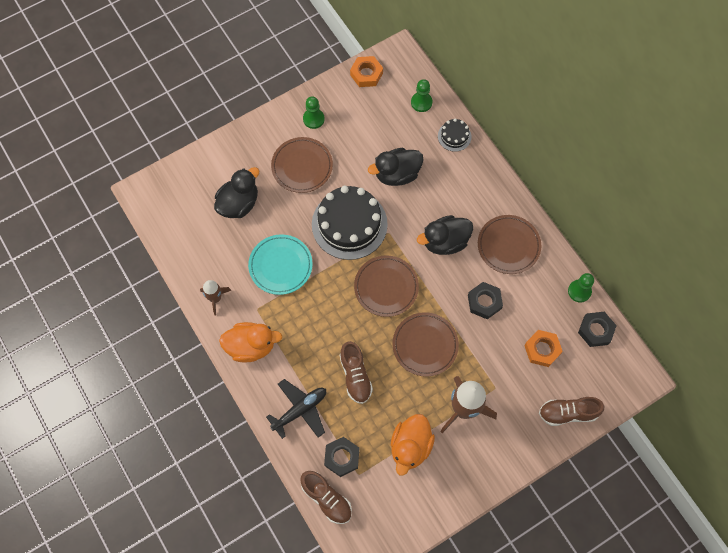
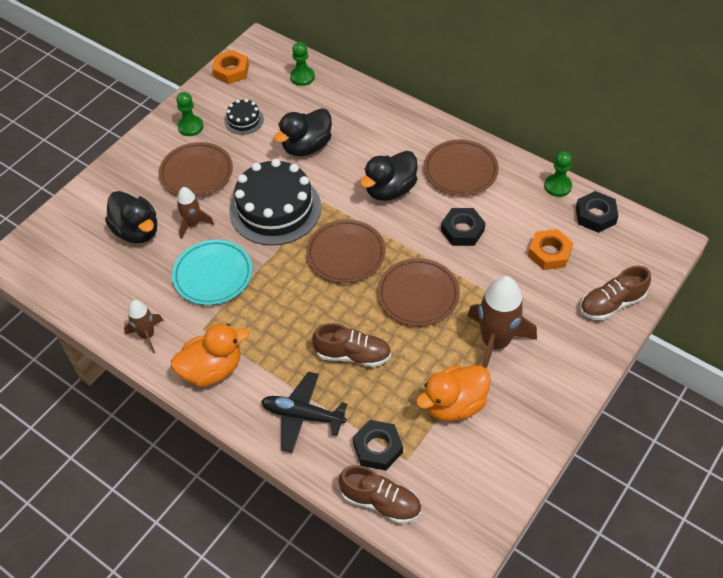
camera: 20 degrees left, 15 degrees down
(239, 204) = (137, 231): black duck -> black duck turned 120 degrees clockwise
(282, 214) = (193, 224): none -> brown rocket
(300, 410) = (303, 415): black plane -> black plane turned 105 degrees counterclockwise
(355, 376) = (353, 355): brown shoe -> brown shoe turned 45 degrees counterclockwise
(410, 446) = (454, 404): orange duck -> orange duck turned 60 degrees clockwise
(454, 136) = (352, 95): black cake -> black cake (244, 120)

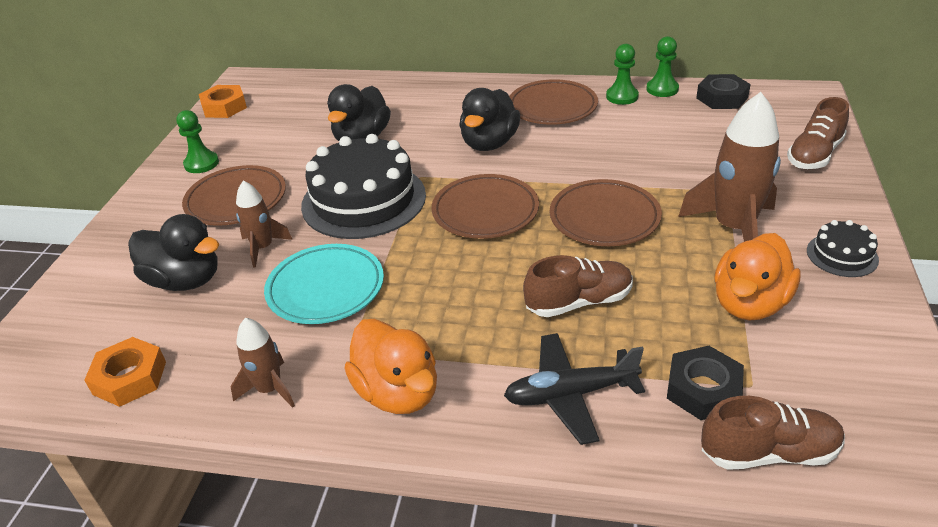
camera: 25 degrees left, 15 degrees down
(212, 369) = (398, 392): orange duck -> orange duck turned 105 degrees clockwise
(244, 120) = (267, 139): black cake -> black cake (842, 255)
(302, 77) = (314, 89): green pawn -> green pawn (622, 96)
(462, 230) = (600, 150): black nut -> none
(549, 253) = (709, 138): orange nut -> orange nut (130, 378)

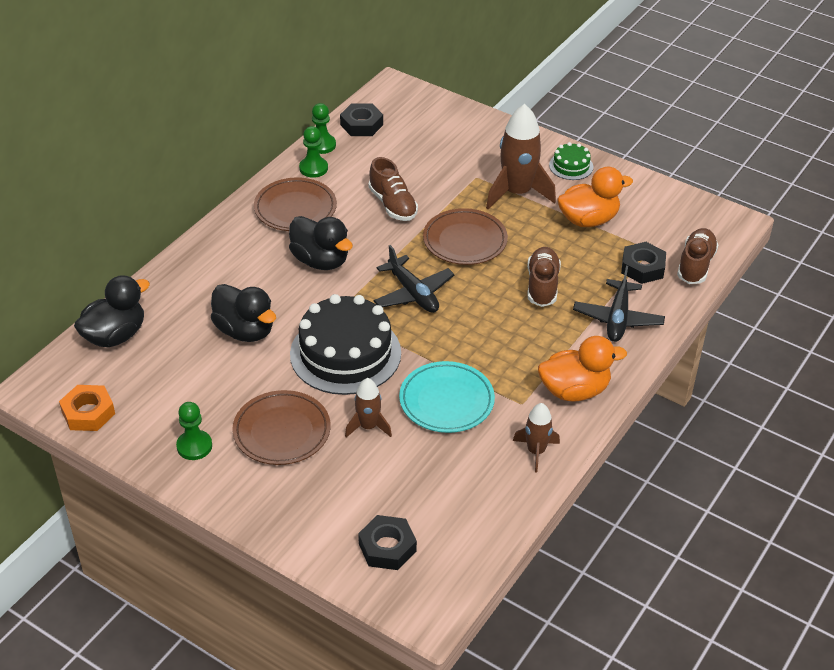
camera: 70 degrees left, 5 degrees up
(89, 316) = (387, 547): none -> black nut
(130, 378) = (479, 526): orange nut -> none
(185, 280) = (379, 481): black duck -> black duck (115, 336)
(485, 211) = (413, 293): brown plate -> black plane
(749, 304) = (588, 220): orange duck -> orange duck turned 75 degrees counterclockwise
(814, 155) = (467, 123): brown shoe -> brown shoe (393, 205)
(842, 255) = (571, 166): black cake -> green cake

